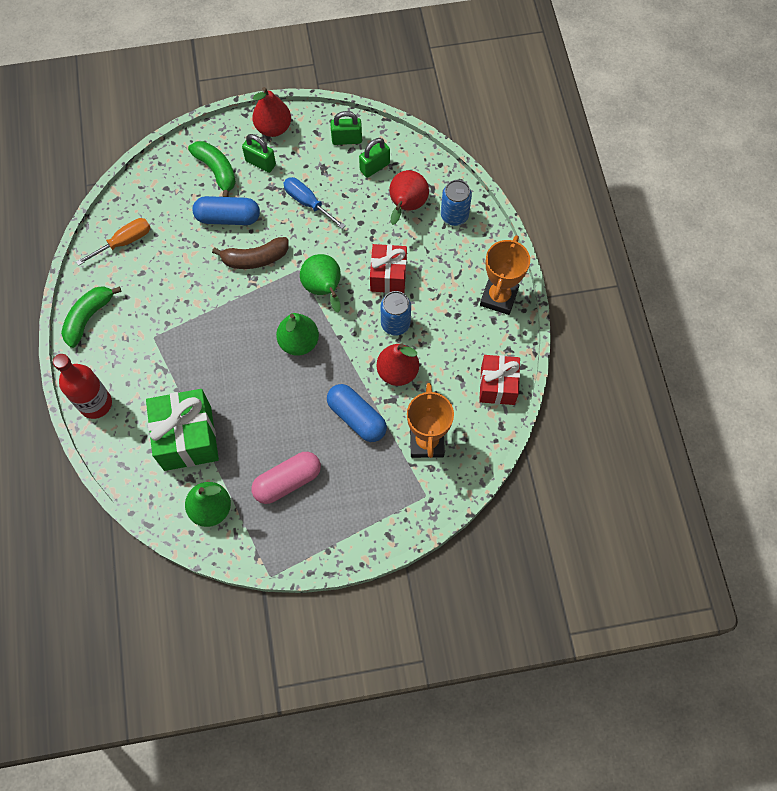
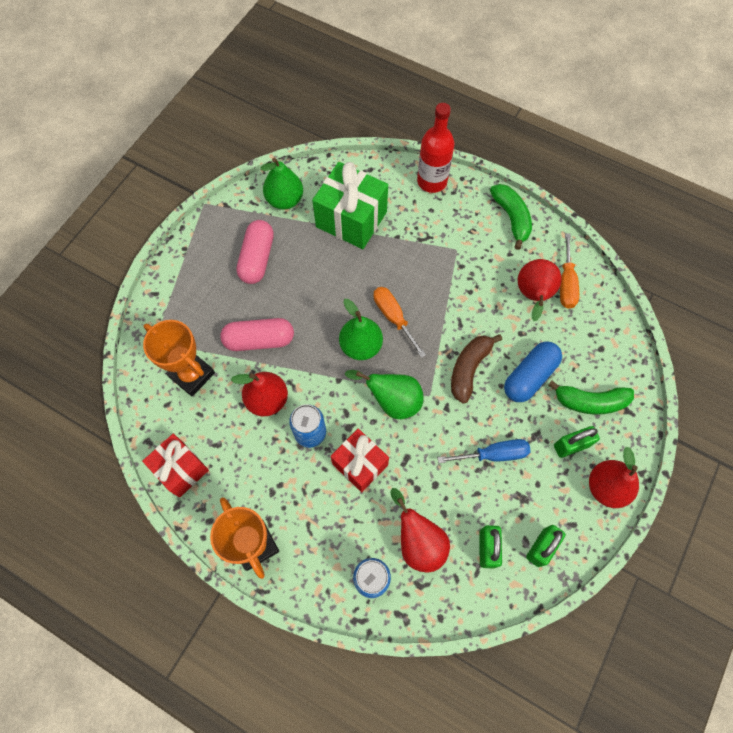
camera: 130 degrees right, 0 degrees up
(155, 257) = (533, 296): none -> red pear
(255, 337) = (393, 317): none -> orange screwdriver
(356, 417) = (259, 340): blue capsule -> pink capsule

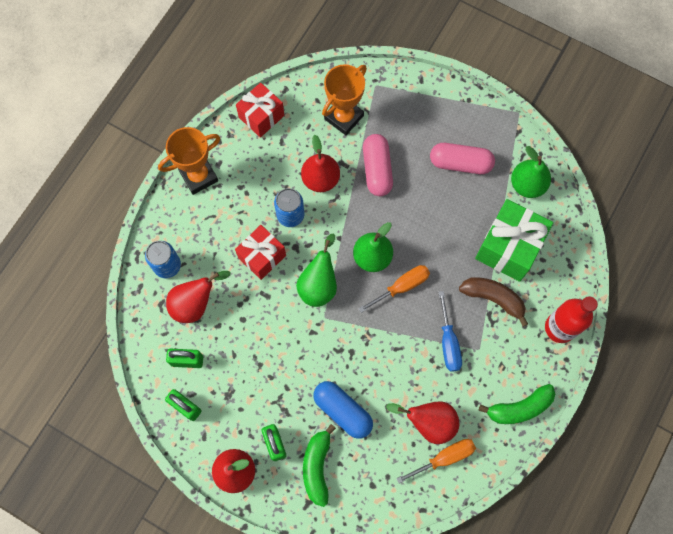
camera: 90 degrees right, 5 degrees up
(469, 369) = (350, 354): brown banana -> brown banana (493, 298)
(493, 454) = (268, 371): blue screwdriver -> blue screwdriver (448, 342)
(566, 283) = (444, 458): orange screwdriver -> orange screwdriver turned 150 degrees clockwise

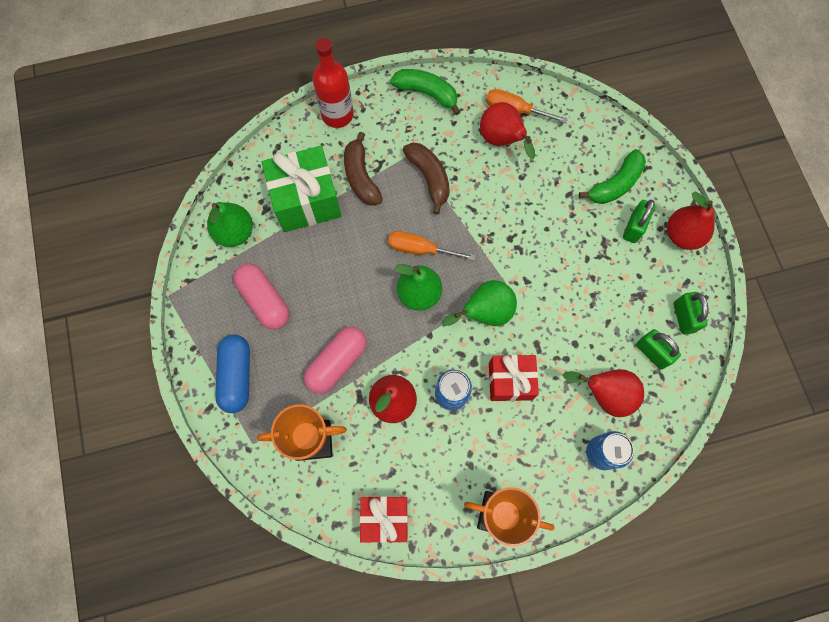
camera: 135 degrees left, 0 degrees up
(342, 411) = (559, 204): blue capsule -> blue capsule (237, 376)
(448, 342) = (429, 178): blue screwdriver -> brown banana

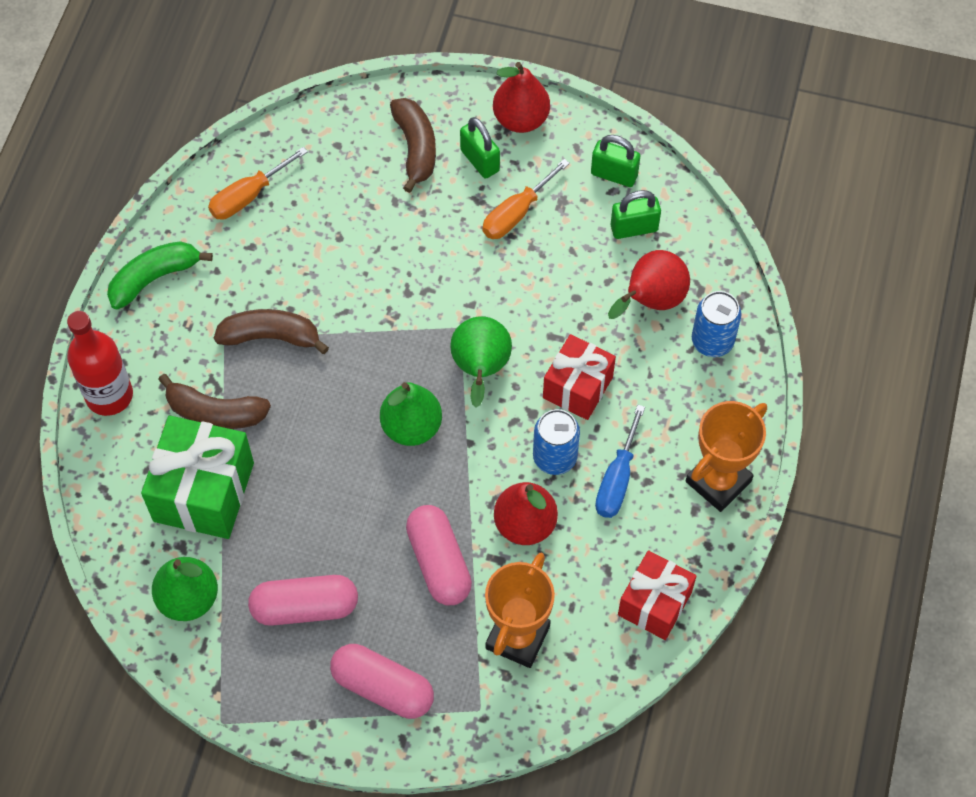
camera: 60 degrees left, 10 degrees down
(237, 376) = (383, 687): blue capsule -> pink capsule
(420, 249) = (356, 396): orange screwdriver -> orange screwdriver (516, 213)
(459, 444) = (617, 479): none -> blue screwdriver
(502, 140) = (278, 232): red pear -> none
(615, 184) = (415, 148): green banana -> brown banana

